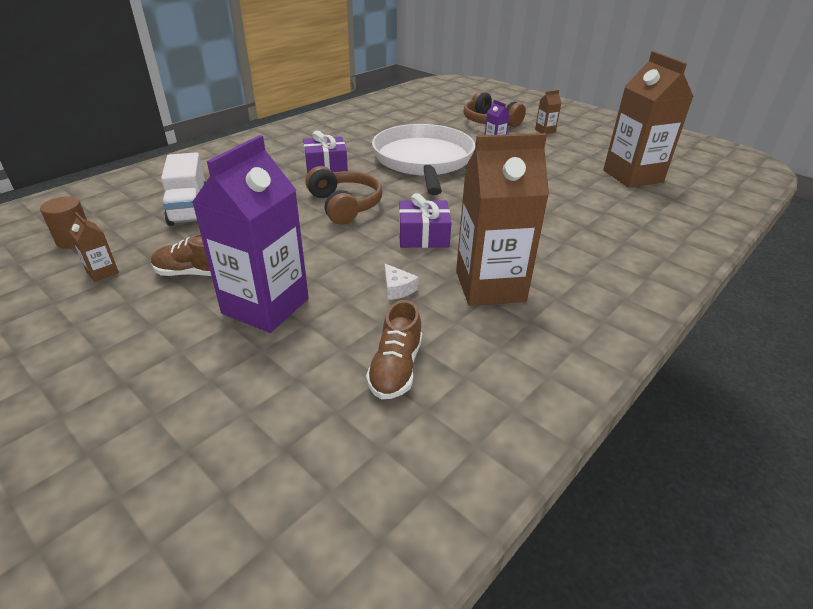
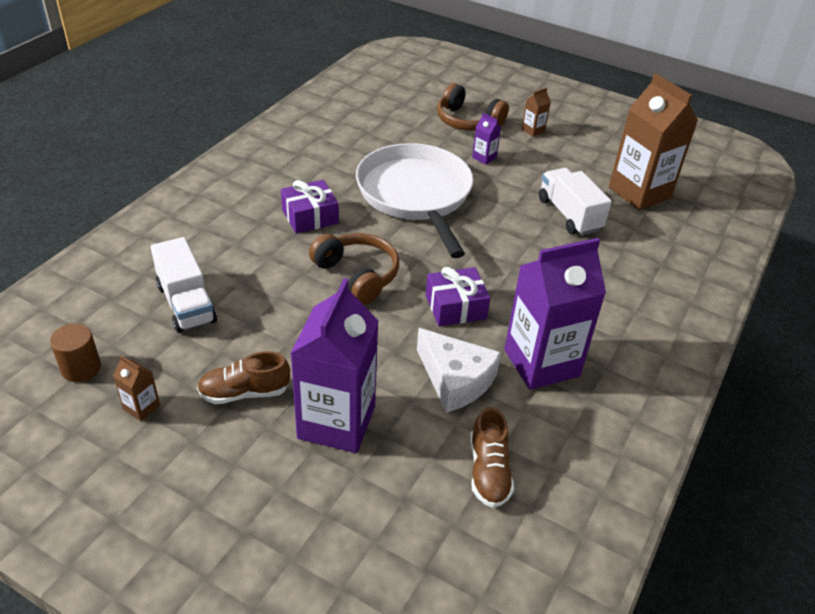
camera: 15 degrees left, 5 degrees up
(397, 288) = (455, 380): white cheese -> white cheese, size x2.11
(490, 286) = (541, 363): brown carton -> purple carton
(558, 185) = (569, 215): none -> white truck

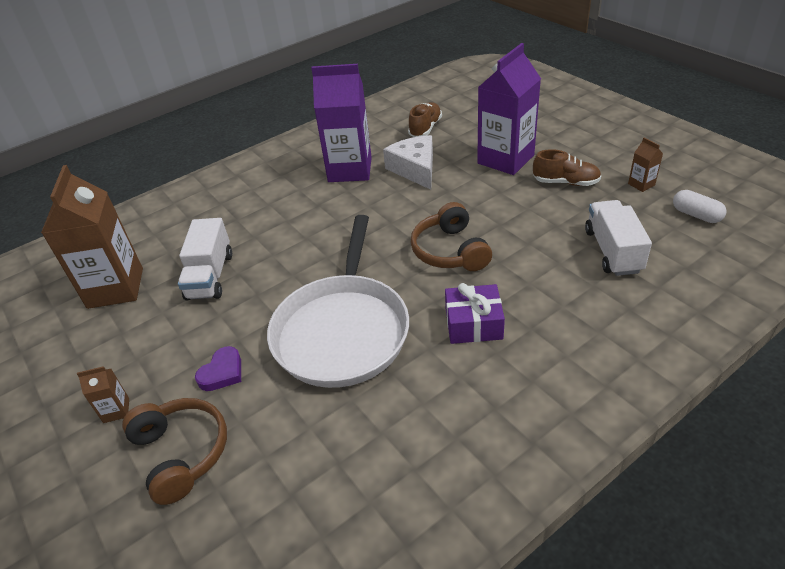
camera: 150 degrees left, 0 degrees up
(81, 368) = (696, 215): brown cylinder -> white capsule
(455, 307) = (382, 212): purple gift -> none
(484, 158) = (222, 372): purple carton -> purple heart

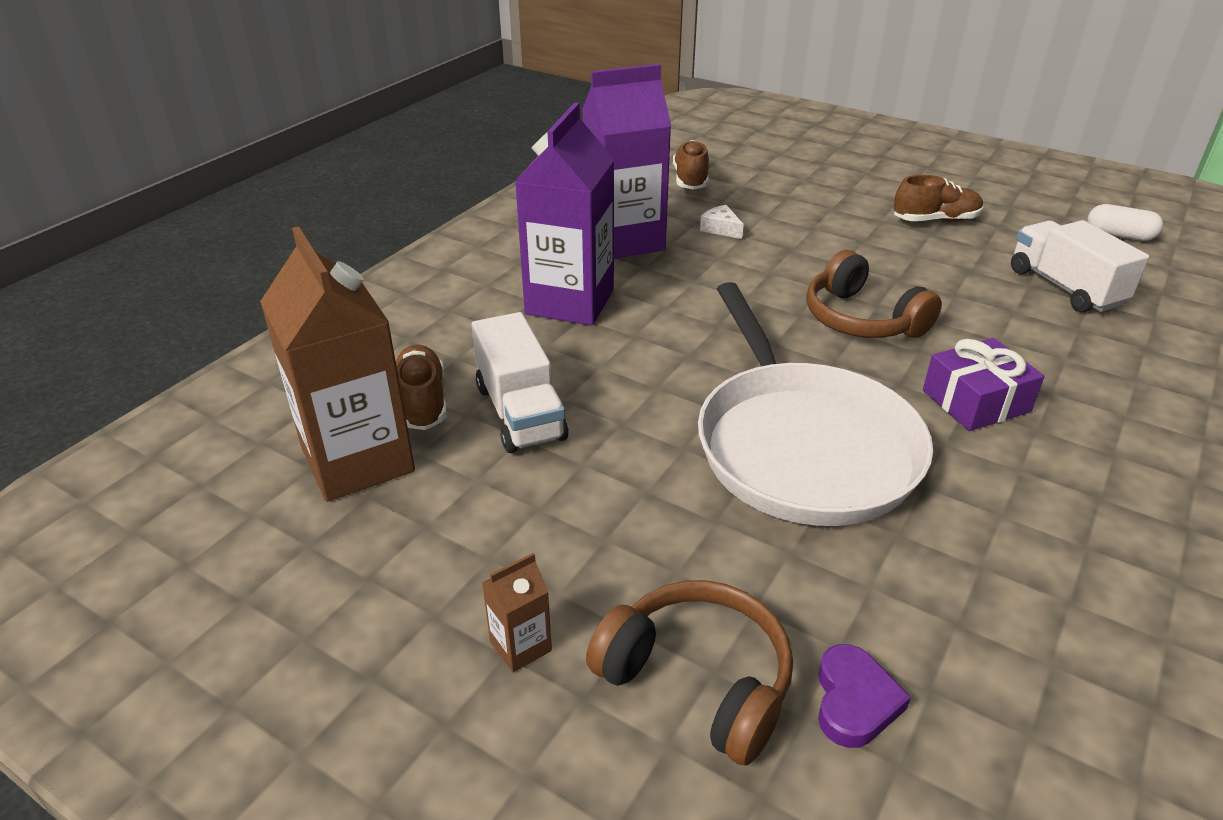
camera: 25 degrees left, 5 degrees down
(168, 259) = (422, 402): none -> brown shoe
(222, 372) = (662, 544): purple heart -> purple heart (854, 701)
(415, 169) = (721, 229): white cheese -> white cheese, size x0.47
(505, 159) = (834, 203): purple carton -> purple carton (570, 302)
(641, 184) = (1027, 211): brown carton -> none

